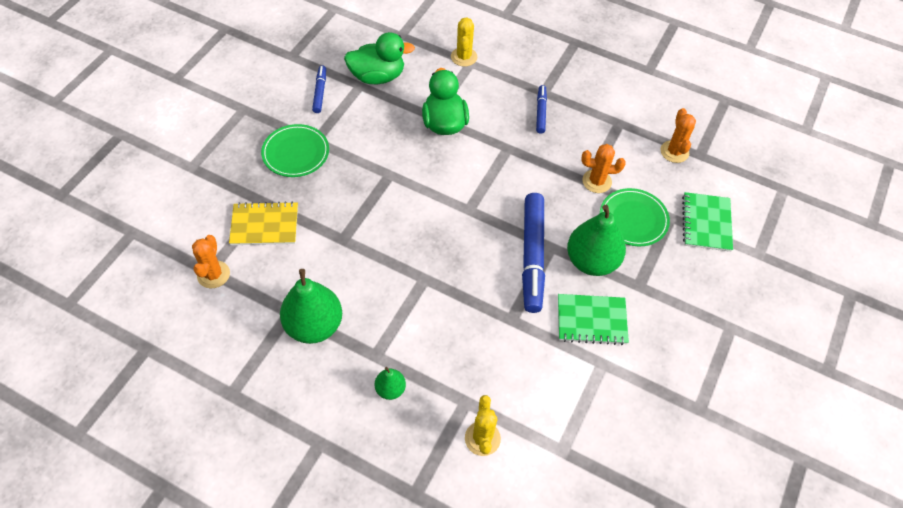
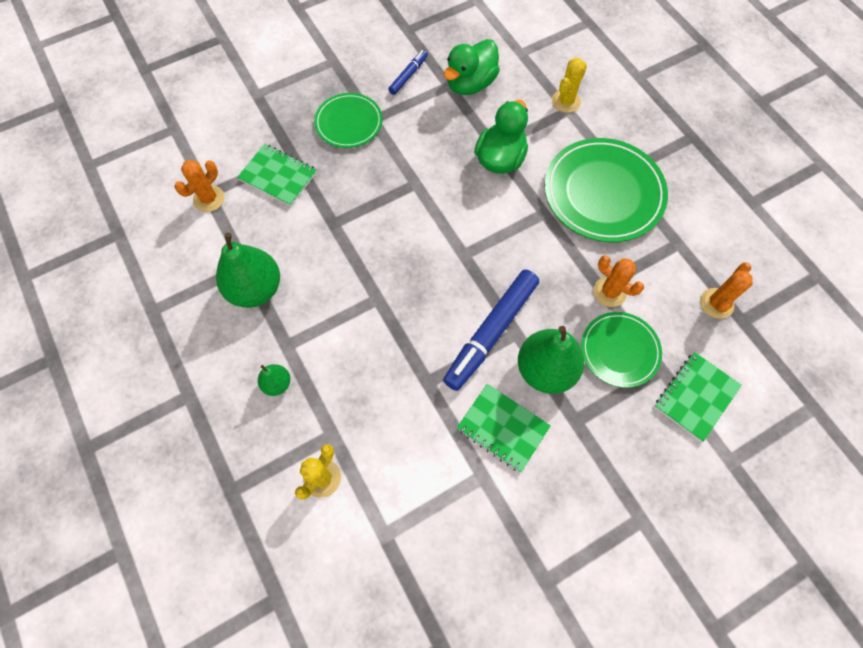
camera: 35 degrees right, 10 degrees up
(264, 225) = (278, 176): yellow notebook -> green notebook
(377, 76) = (470, 84): green duck -> green duck turned 105 degrees clockwise
(541, 112) = (603, 193): blue marker -> green plate

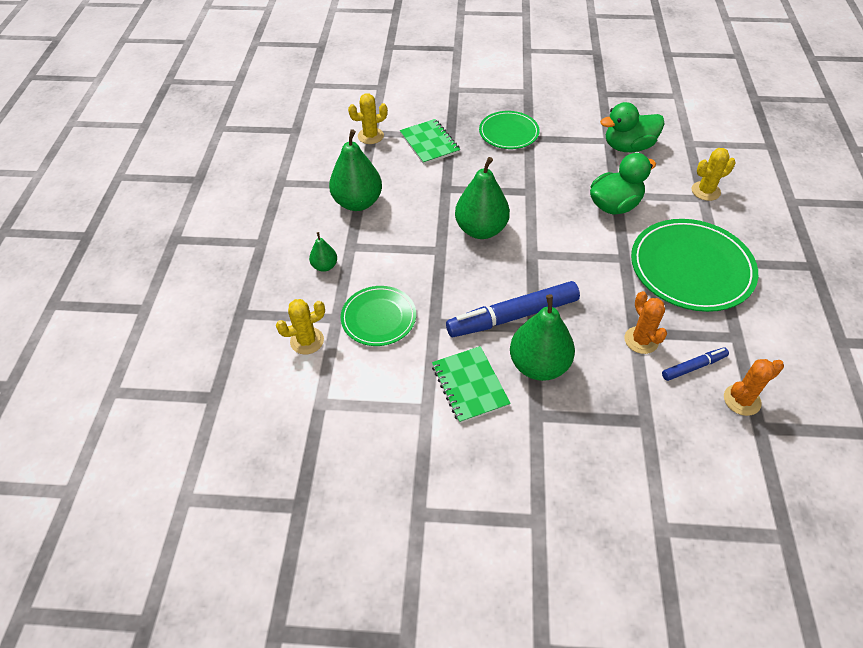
camera: 35 degrees right, 15 degrees down
(209, 199) = (370, 136): orange cactus -> yellow cactus
(399, 253) = (481, 230): none -> green pear
(408, 75) = (580, 122): blue marker -> blue marker (693, 367)
(619, 350) = (617, 386): green plate -> green plate (378, 318)
(696, 397) = (664, 459): green notebook -> none

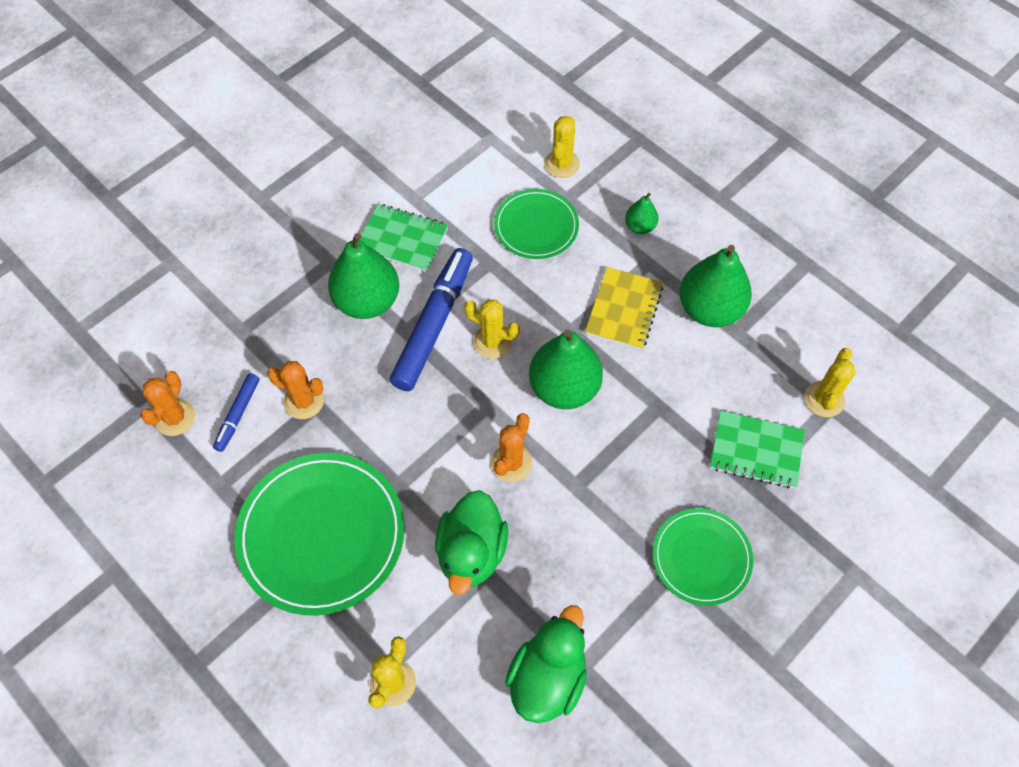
camera: 130 degrees right, 10 degrees up
(399, 236) = (624, 310): none -> yellow notebook
(490, 279) = (492, 342): none -> yellow cactus
(551, 222) = (511, 463): none -> orange cactus

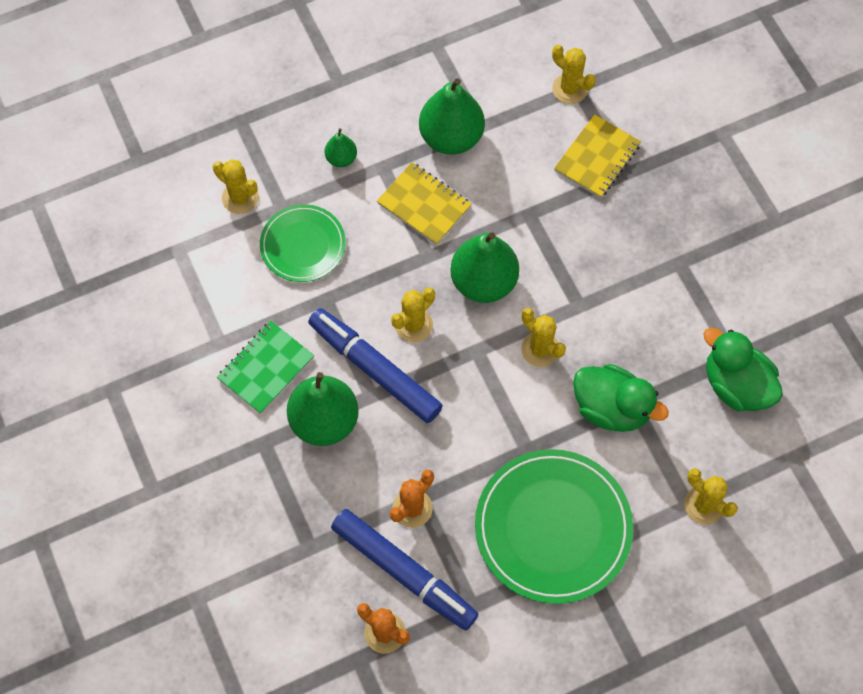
camera: 70 degrees left, 5 degrees up
(238, 415) = (404, 572): blue marker -> blue marker, size x2.00
(511, 463) = (540, 349): orange cactus -> yellow cactus
(701, 557) = (674, 235): green plate -> none
(756, 451) = (597, 158): green notebook -> yellow notebook

